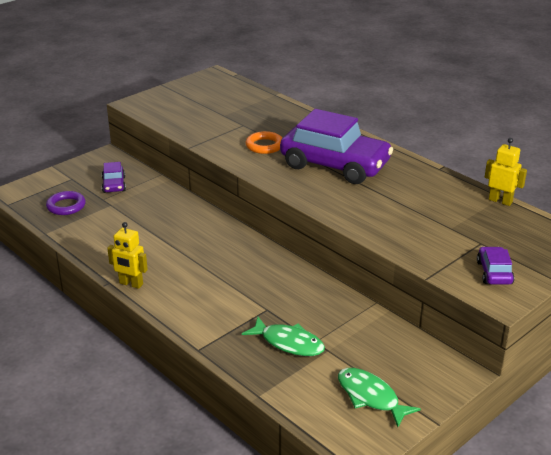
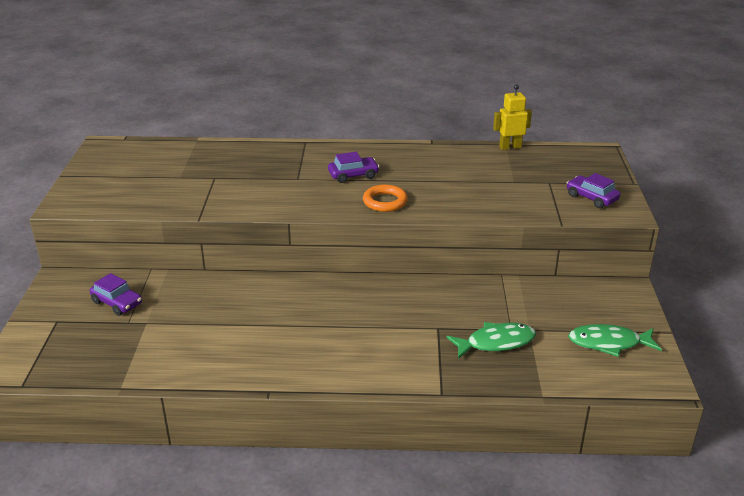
camera: 45 degrees left, 0 degrees up
(66, 206) = (98, 349): purple ring -> none
(131, 284) = (292, 379): yellow robot -> none
(264, 146) = (267, 186): orange ring -> orange ring (385, 202)
(335, 165) = (353, 175): purple car -> purple car, size x0.43

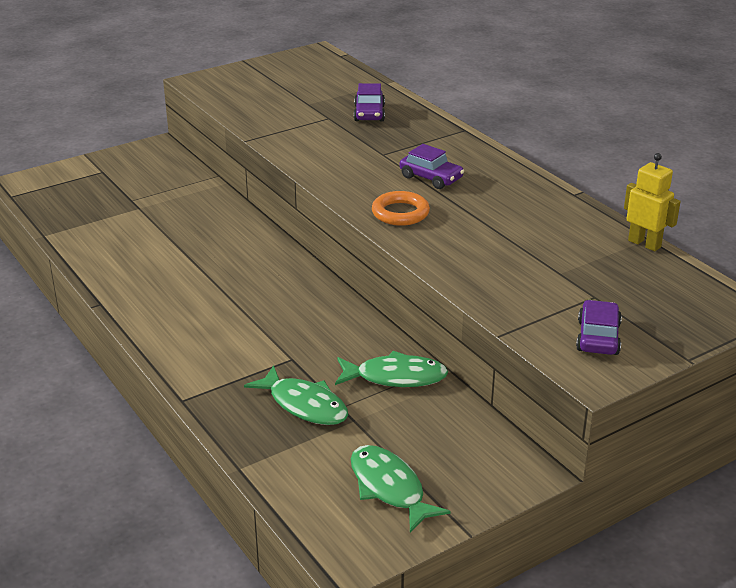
camera: 55 degrees right, 0 degrees up
(117, 303) = (152, 183): purple car -> purple car (369, 113)
(498, 296) = (396, 377): none -> green fish

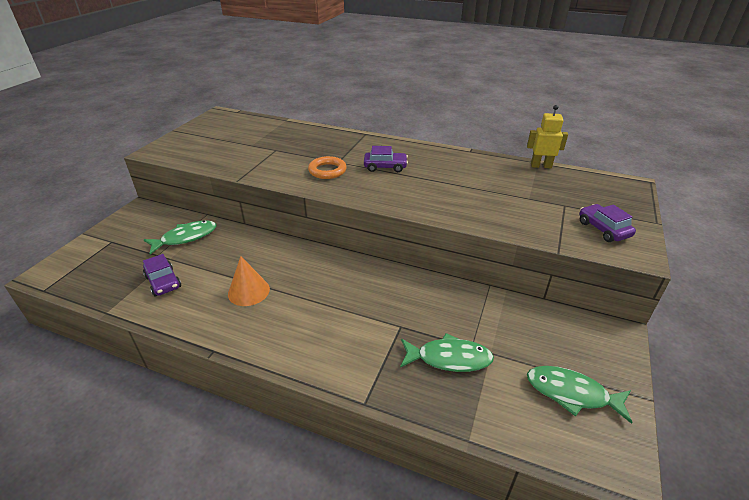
camera: 35 degrees left, 5 degrees up
(181, 267) = (248, 291): none -> orange cone
(369, 113) = (298, 140): purple car -> purple car (163, 282)
(396, 377) = (476, 307): green fish -> green fish (186, 237)
(400, 213) = (397, 195): orange ring -> orange ring (327, 171)

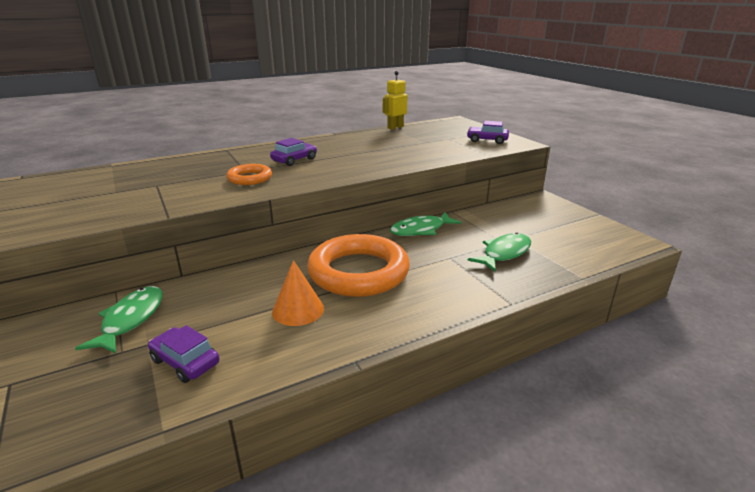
camera: 50 degrees left, 10 degrees down
(163, 282) = (185, 362): purple car -> purple car turned 150 degrees counterclockwise
(322, 290) = (358, 272): none -> orange ring
(571, 393) = (575, 230): green fish -> green fish (421, 230)

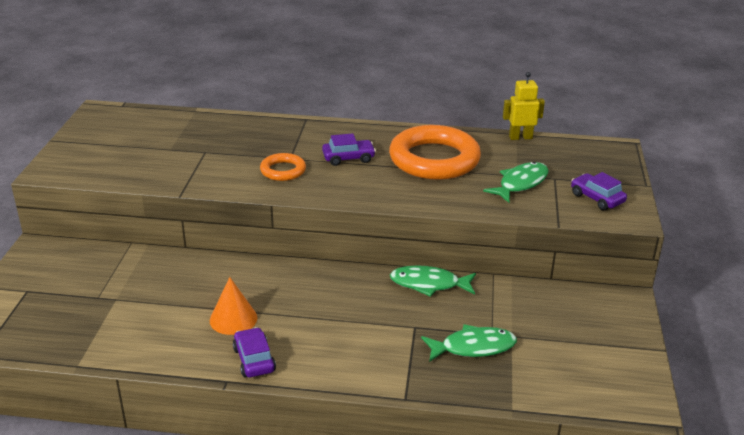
camera: 35 degrees right, 5 degrees up
(131, 319) = (121, 273): green fish -> green fish (520, 183)
(185, 362) = (126, 325): purple car -> purple car (254, 360)
(358, 272) = (316, 305): orange ring -> orange ring (434, 159)

